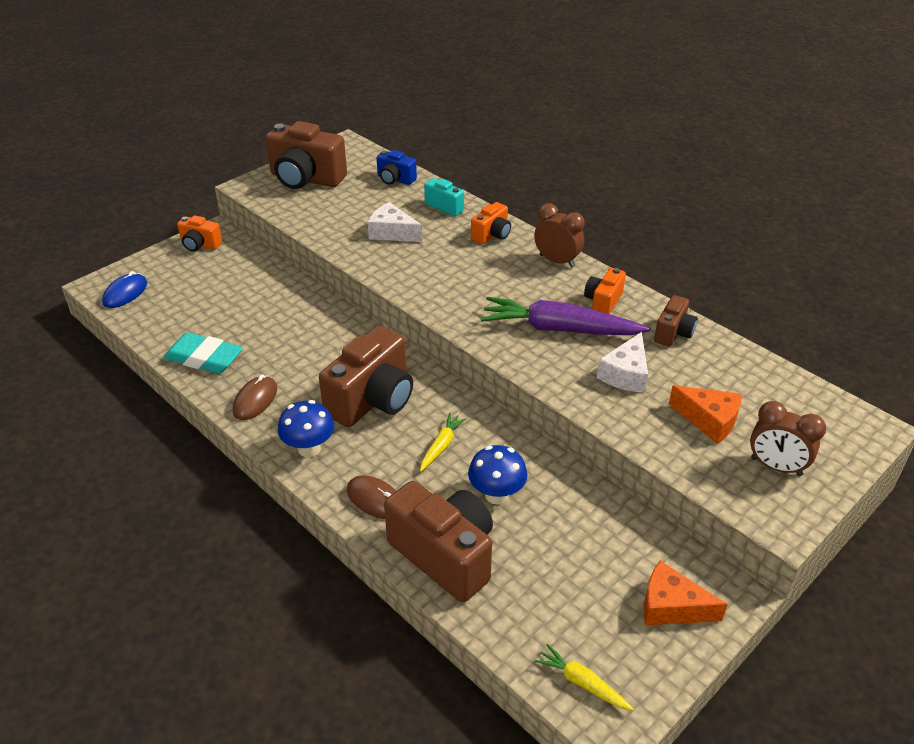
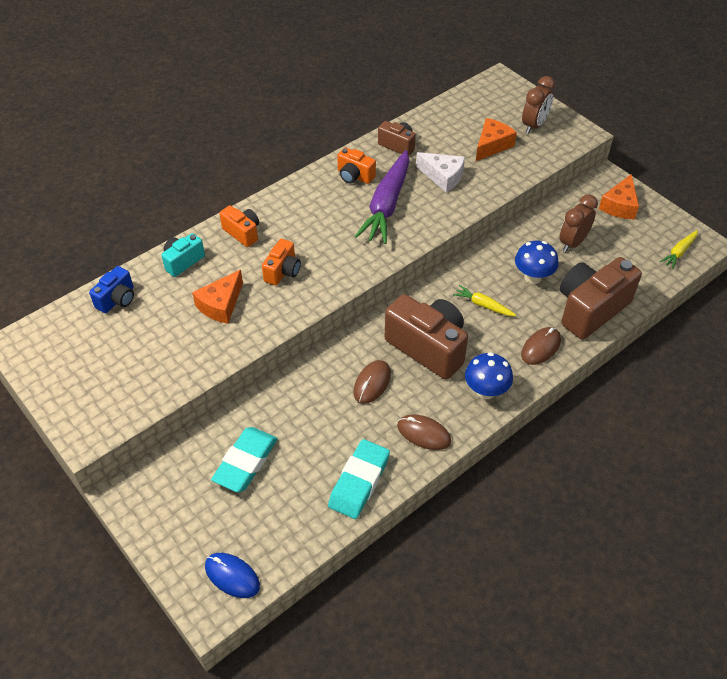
camera: 85 degrees left, 10 degrees up
(200, 245) = (149, 507): orange camera -> orange camera (283, 271)
(236, 289) = (246, 462): none -> turquoise eraser
(306, 179) = (89, 379): brown camera -> none
(323, 360) = (372, 383): none -> brown mouse
(392, 232) = (221, 305): white cheese -> orange cheese
(557, 261) = (293, 195): brown clock -> brown clock (572, 243)

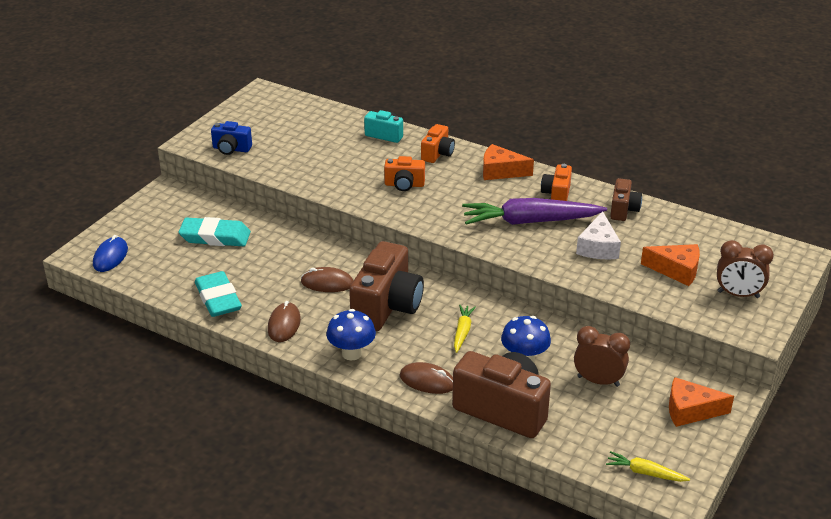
camera: 70 degrees right, 15 degrees down
(117, 299) = (326, 118): blue camera -> blue camera (231, 149)
(221, 305) = (348, 164): orange cheese -> orange cheese (500, 171)
(359, 482) = (218, 299): turquoise eraser -> turquoise eraser turned 60 degrees clockwise

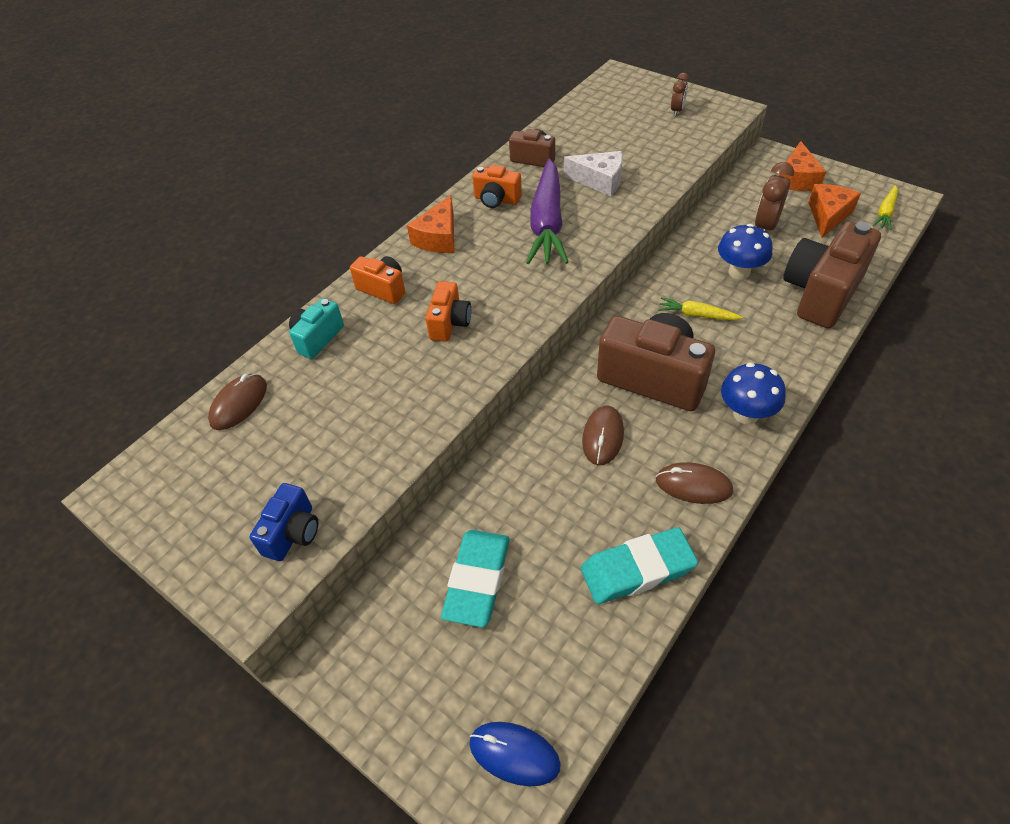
camera: 80 degrees left, 15 degrees up
(427, 381) = (786, 348): brown mouse -> brown mouse (239, 404)
(676, 270) = (640, 139): orange cheese -> orange cheese (828, 215)
(738, 294) = (677, 111): brown clock -> brown clock, size x0.60

